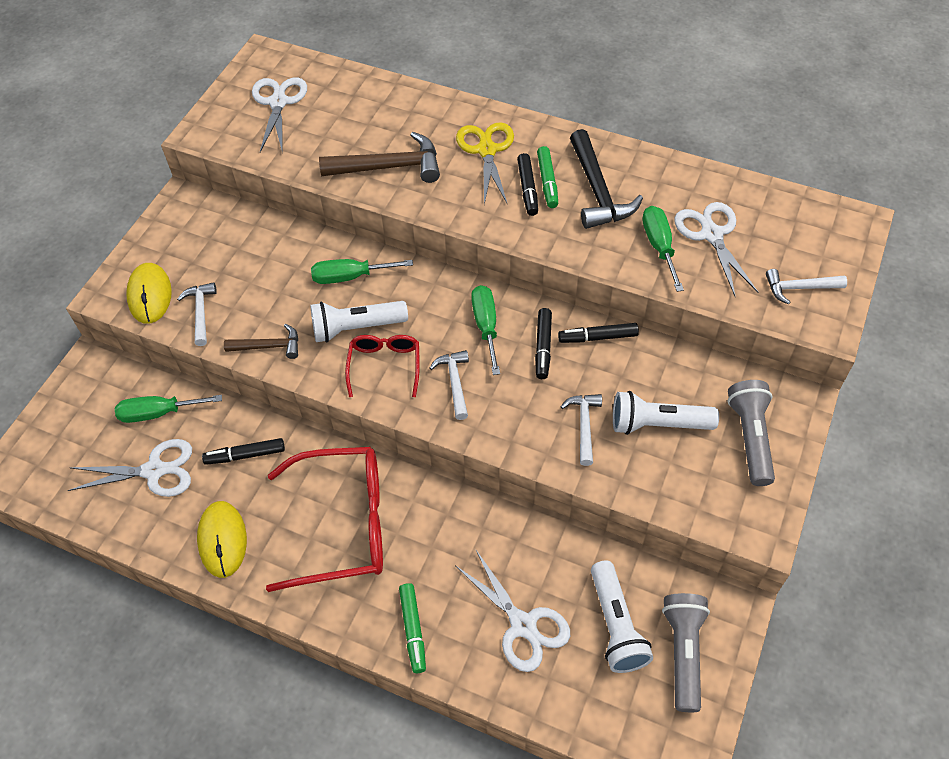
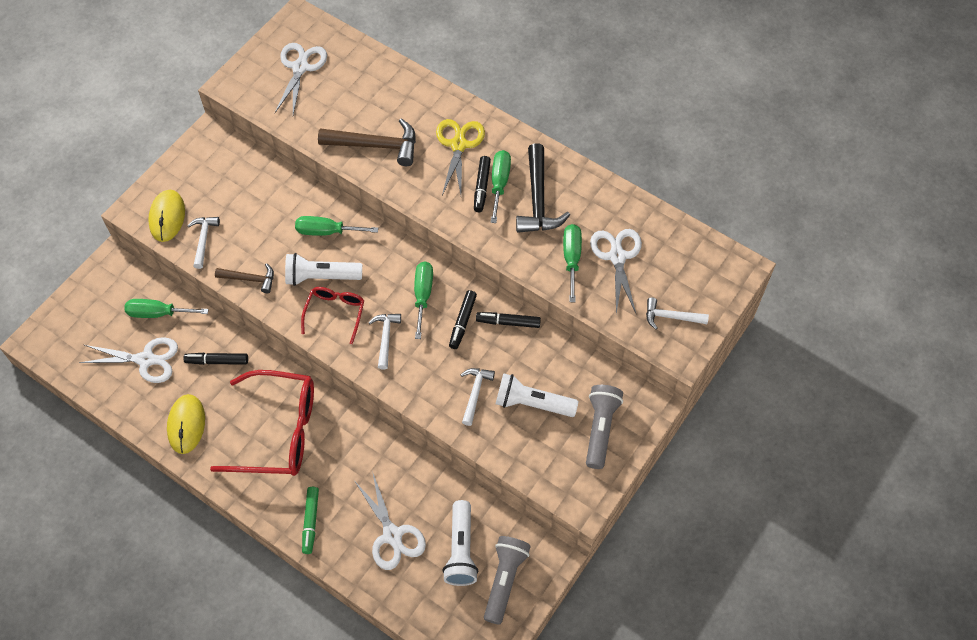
camera: 10 degrees right, 5 degrees up
(547, 182) = (499, 183): green marker -> green screwdriver

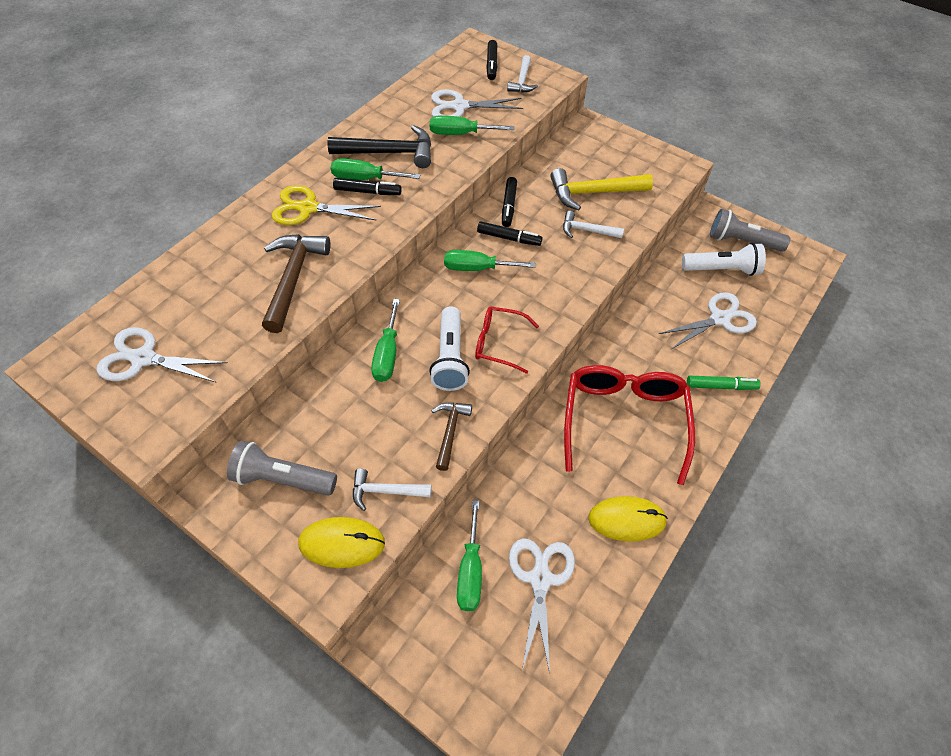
camera: 90 degrees left, 5 degrees down
(217, 361) = (539, 491): black marker -> black marker (491, 65)
(385, 338) = (529, 298): white hammer -> none
(532, 403) = (593, 193): white flashlight -> yellow hammer
(600, 429) = (613, 153): grey flashlight -> grey flashlight (283, 479)

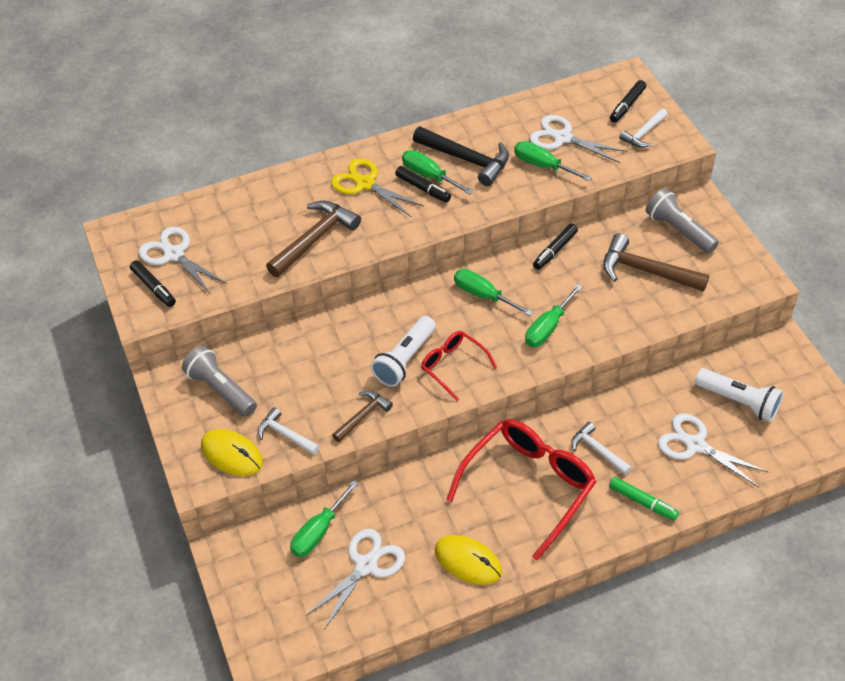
camera: 35 degrees right, 5 degrees down
(387, 354) = (358, 334): green screwdriver -> green screwdriver (548, 328)
(509, 238) = (532, 280): black marker -> black marker (153, 287)
(587, 230) = (610, 304): white hammer -> white hammer (598, 450)
(593, 193) = (646, 271): yellow hammer -> brown hammer
(720, 319) = (695, 445): white scissors -> white scissors turned 150 degrees counterclockwise
(742, 241) = (785, 384): grey flashlight -> grey flashlight (678, 230)

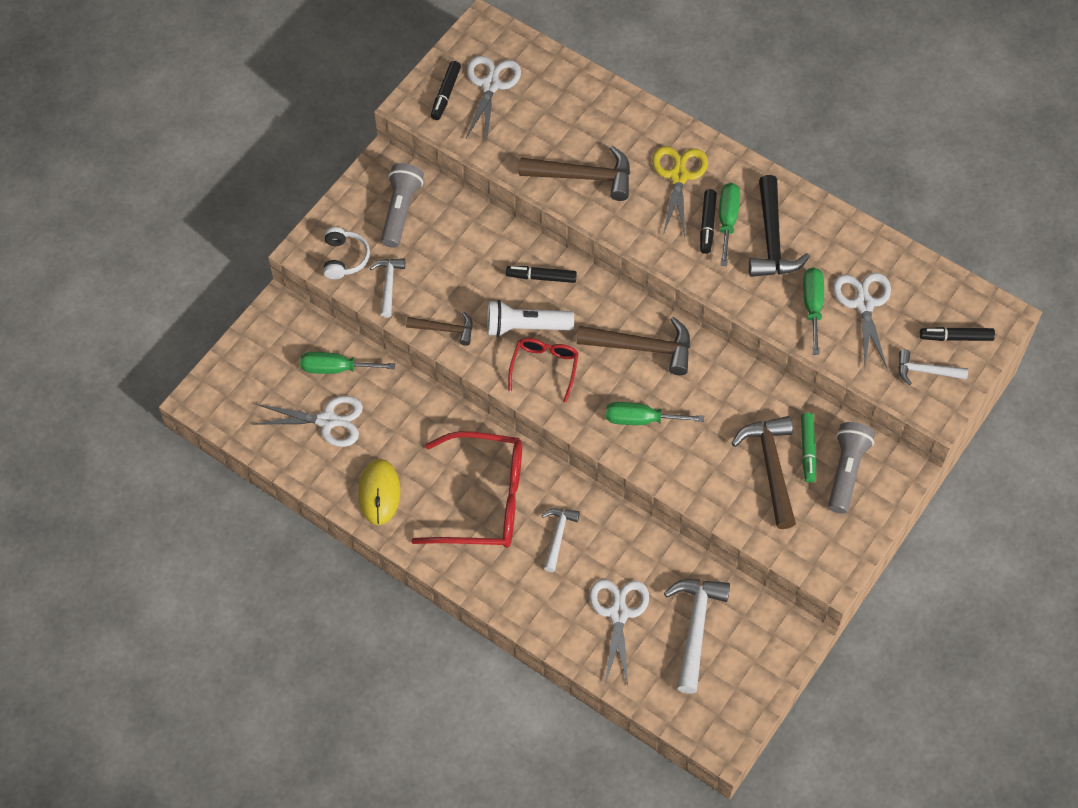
camera: 55 degrees right, 10 degrees up
(232, 454) = (344, 258): yellow mouse -> white headphones
(483, 295) = (642, 348): green screwdriver -> brown hammer
(555, 250) = (740, 378): black marker -> black marker (541, 277)
(642, 502) = (526, 598): green marker -> green marker (807, 450)
(739, 401) = (695, 628): white flashlight -> white hammer

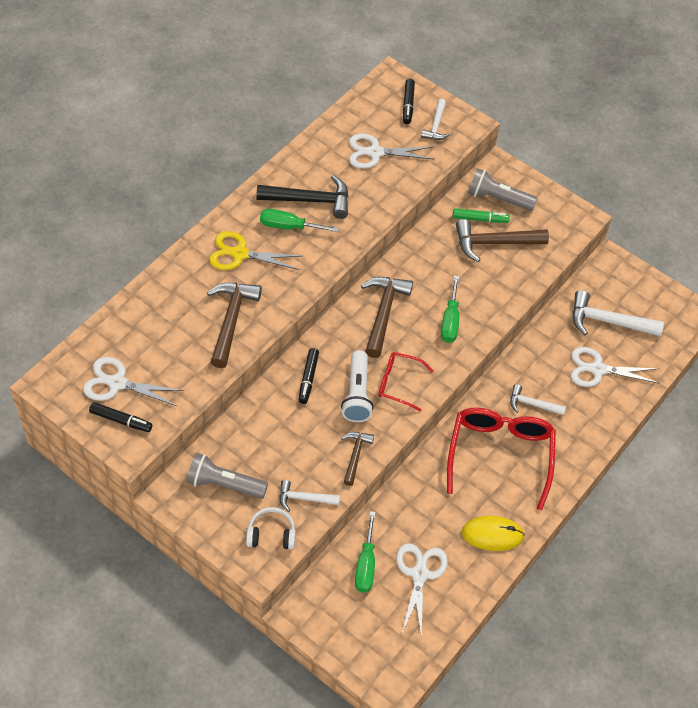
camera: 90 degrees left, 5 degrees down
(707, 225) = (291, 240): black marker -> none
(812, 306) = (375, 183): green screwdriver -> none

